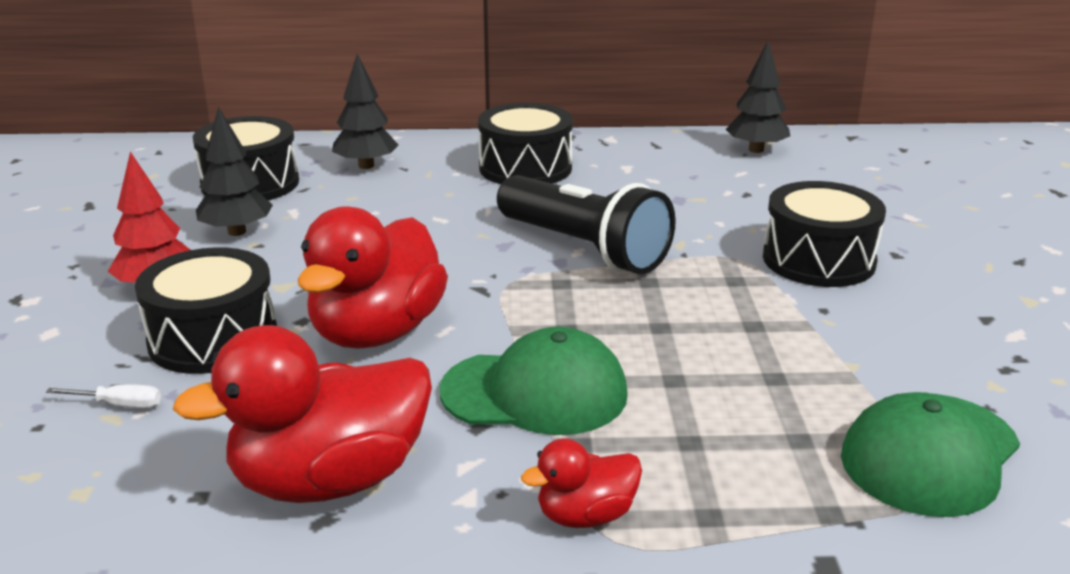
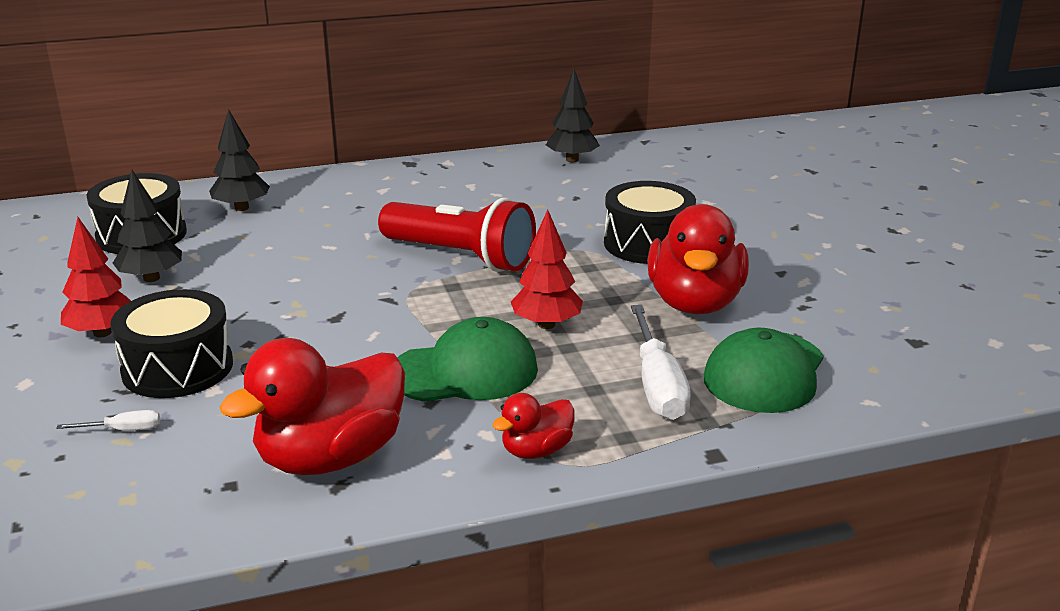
camera: 15 degrees left, 0 degrees up
(377, 332) = (317, 344): red duck -> red duck (695, 303)
(525, 168) = (384, 195): black drum -> none
(583, 249) = (460, 257): black flashlight -> red flashlight
(657, 346) = (546, 324): none -> red tree
(776, 450) = (657, 385): none -> white screwdriver

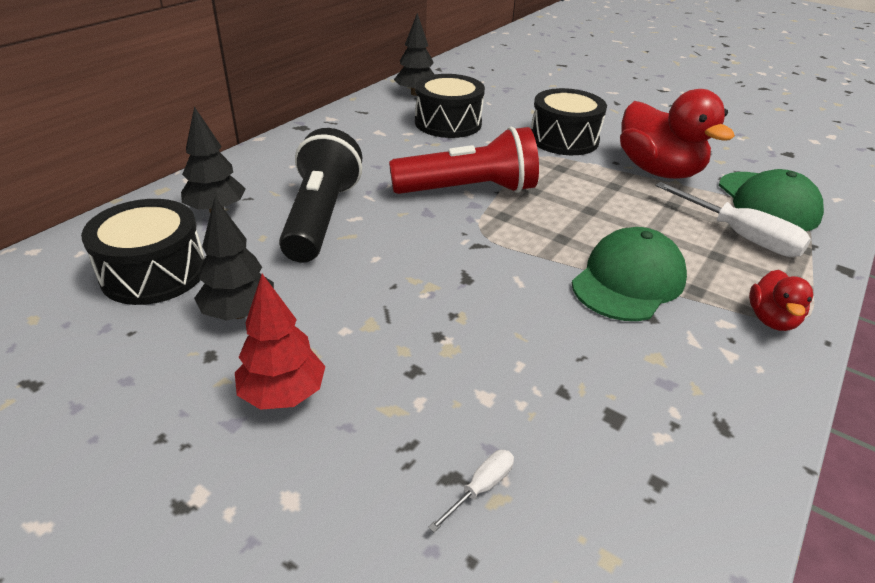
camera: 40 degrees left, 10 degrees up
(177, 368) = (419, 392): black drum -> black drum (448, 123)
(304, 237) = (321, 217): none -> black flashlight
(331, 458) = (677, 405): red duck -> none
(546, 324) = (610, 220): red tree -> none

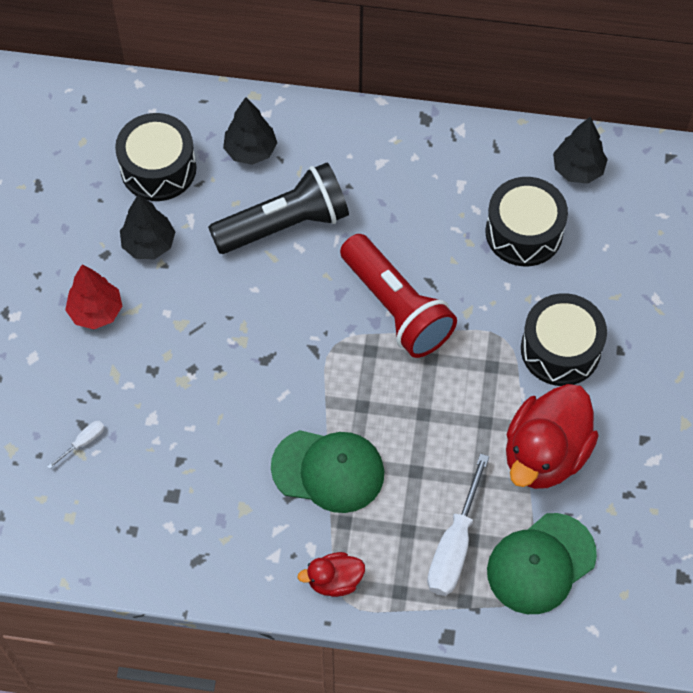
camera: 65 degrees right, 25 degrees up
(481, 488) = (83, 442): white screwdriver -> white screwdriver turned 60 degrees counterclockwise

